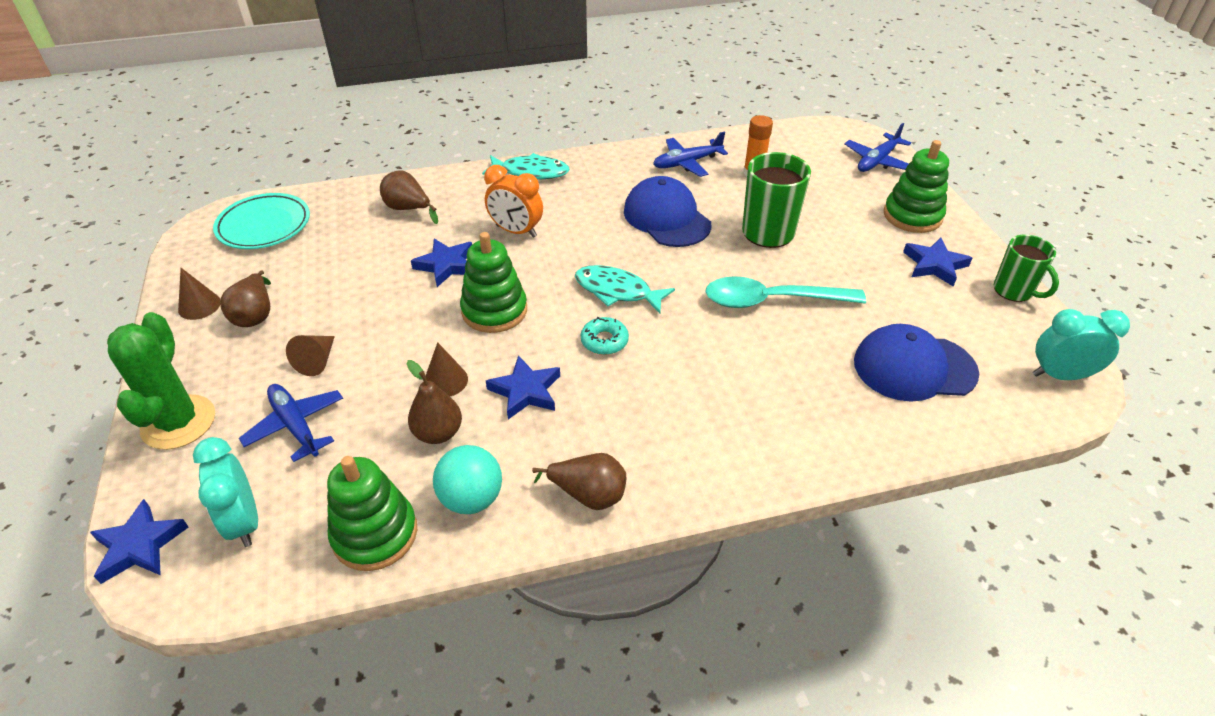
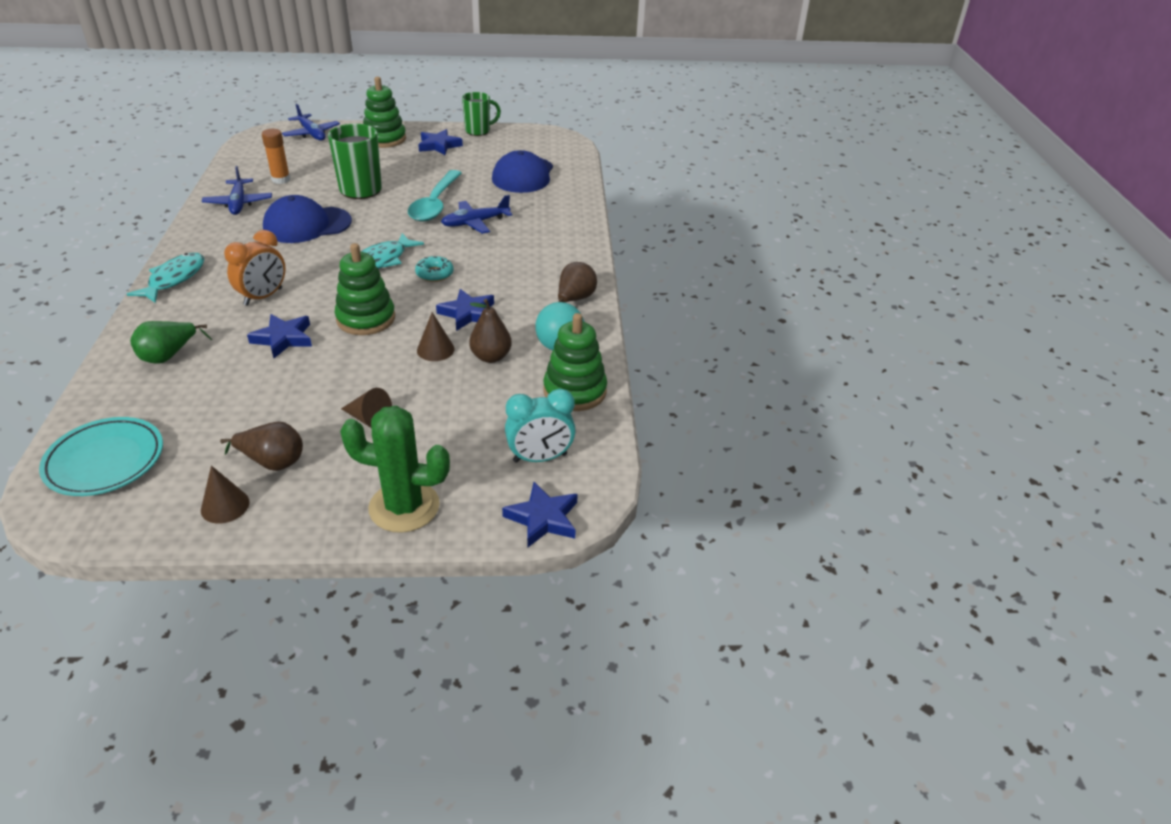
camera: 80 degrees left, 5 degrees down
(296, 426) = (446, 431): blue plane -> blue plane (475, 223)
(408, 209) = (168, 356): brown pear -> green pear
(1060, 375) = (551, 139): turquoise clock -> none

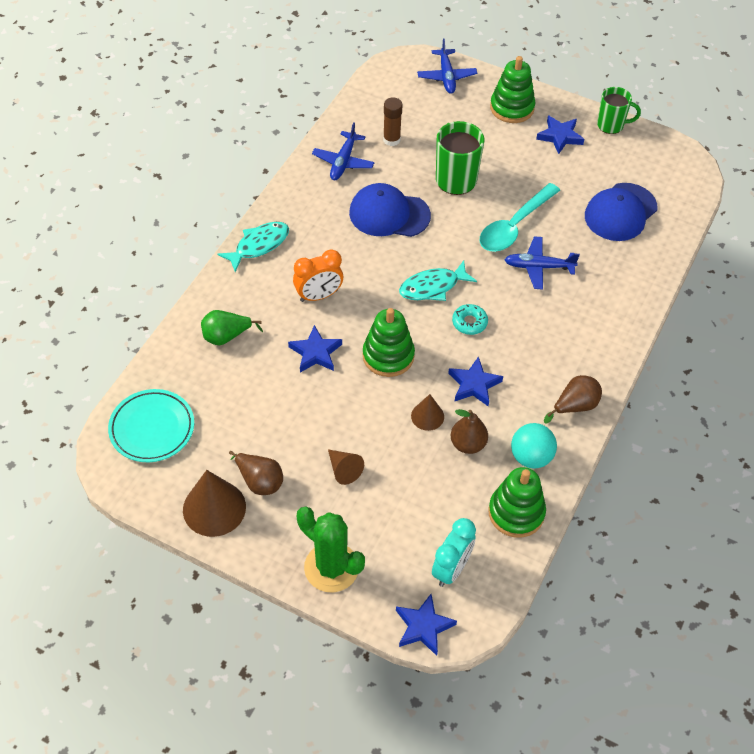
camera: 30 degrees right, 15 degrees up
(225, 506) = (214, 508): brown cone -> brown cone, size x1.80
(281, 179) = (391, 140): orange glue stick -> brown glue stick
(540, 458) = (451, 569): turquoise clock -> turquoise clock turned 75 degrees counterclockwise

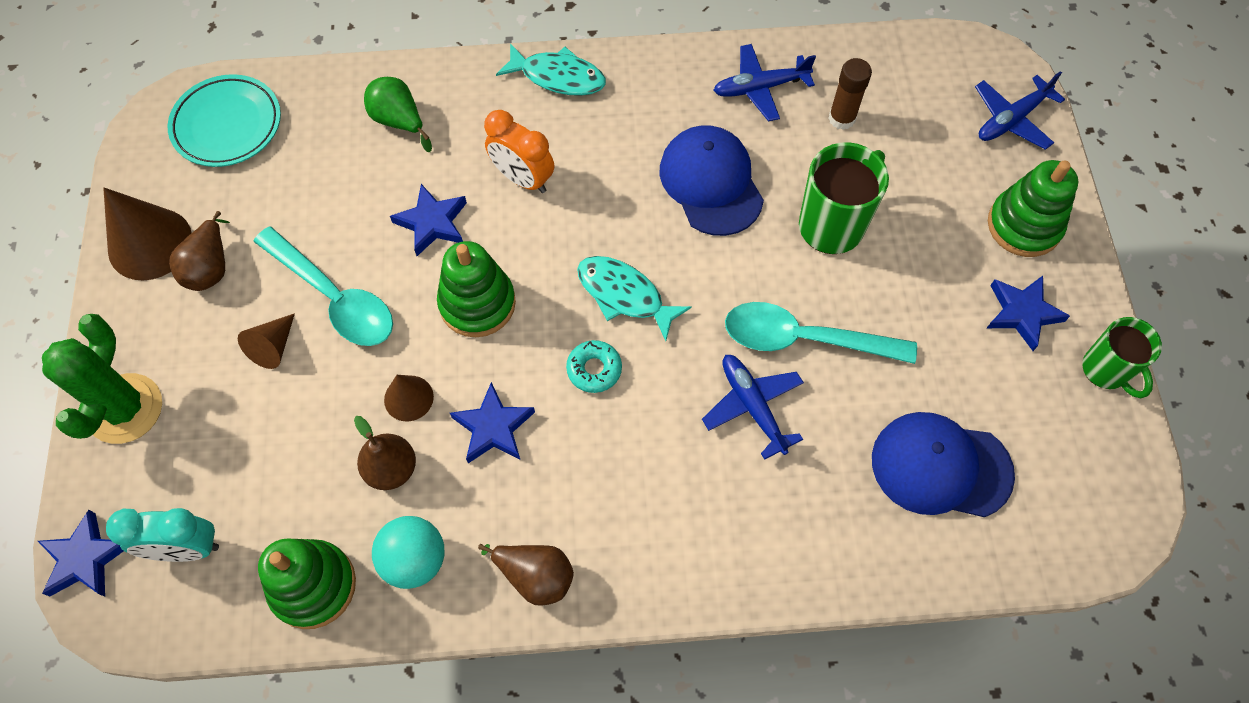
camera: 60 degrees right, 10 degrees up
(331, 424) = (334, 297): none -> turquoise spoon

